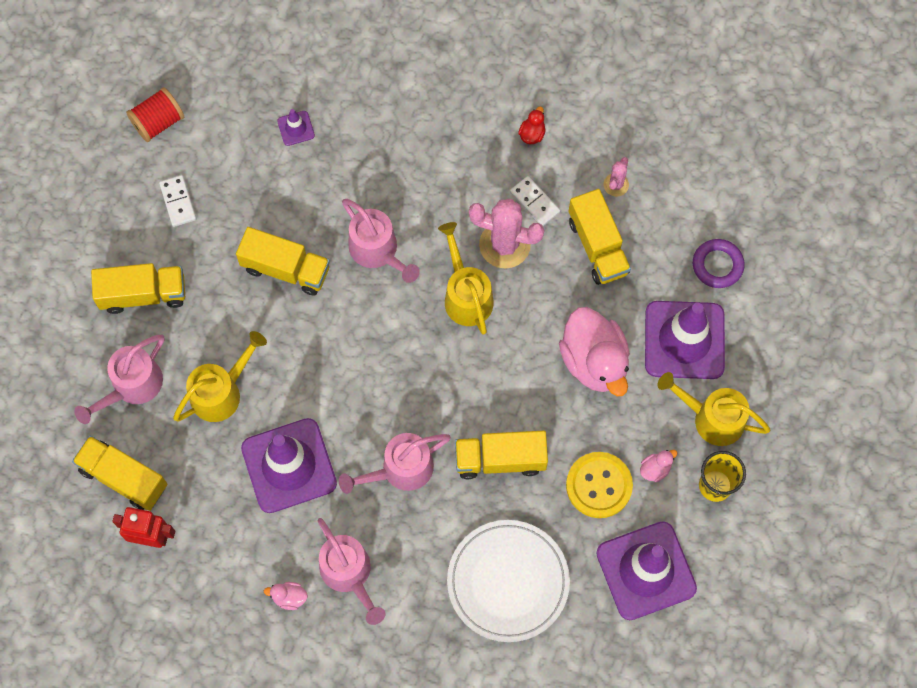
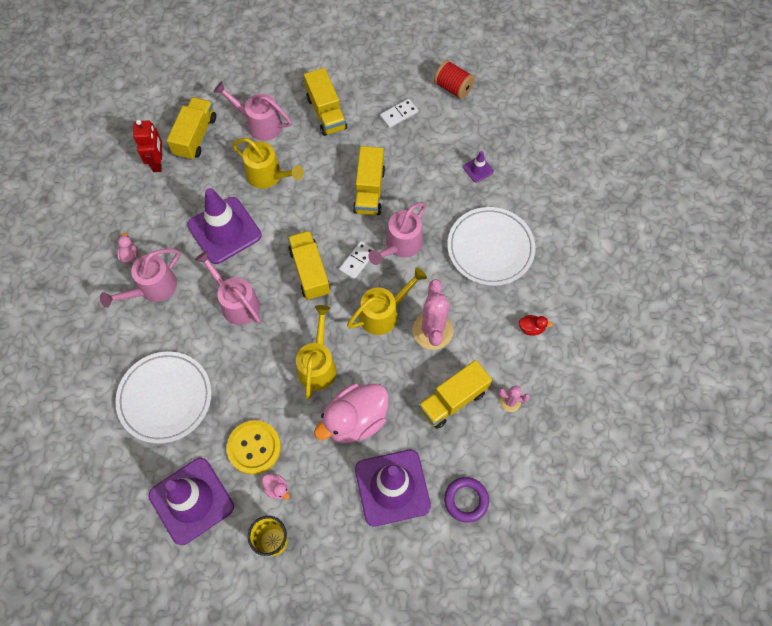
camera: 75 degrees right, 5 degrees down
(413, 147) = (490, 248): none -> white plate
(500, 459) = (259, 369): yellow truck -> yellow truck (310, 271)
(534, 202) = (474, 344): white domino -> white domino (357, 261)
(711, 418) = (330, 525): yellow watering can -> yellow watering can (318, 364)

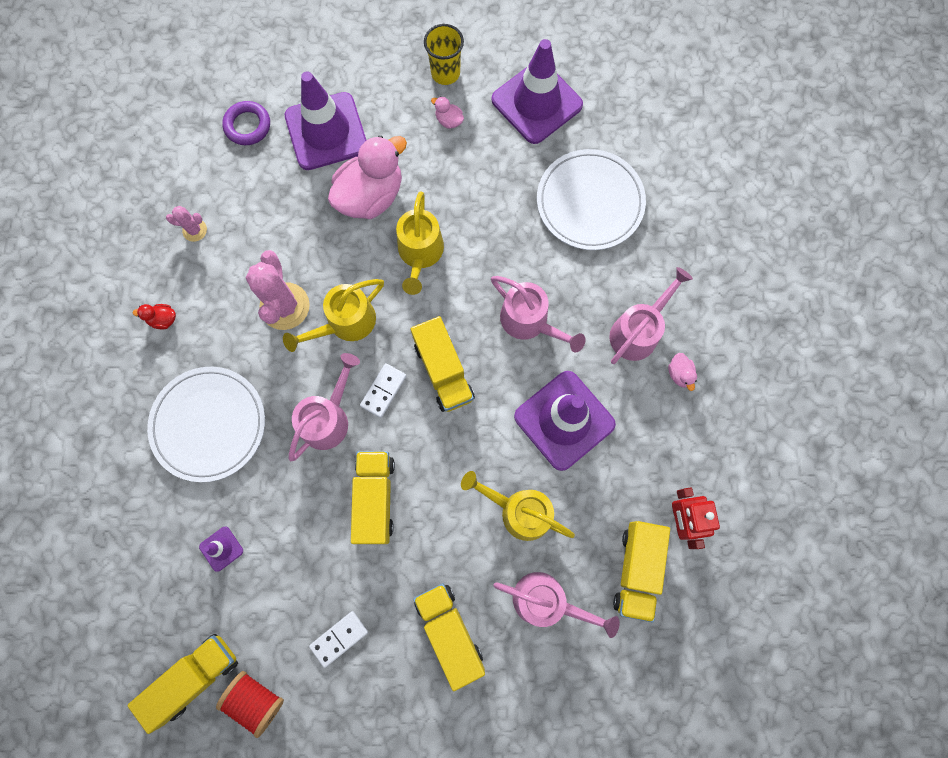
camera: 175 degrees right, 10 degrees up
(254, 447) = (480, 159): yellow button -> none
(452, 400) = (261, 227): yellow truck -> yellow truck (195, 676)

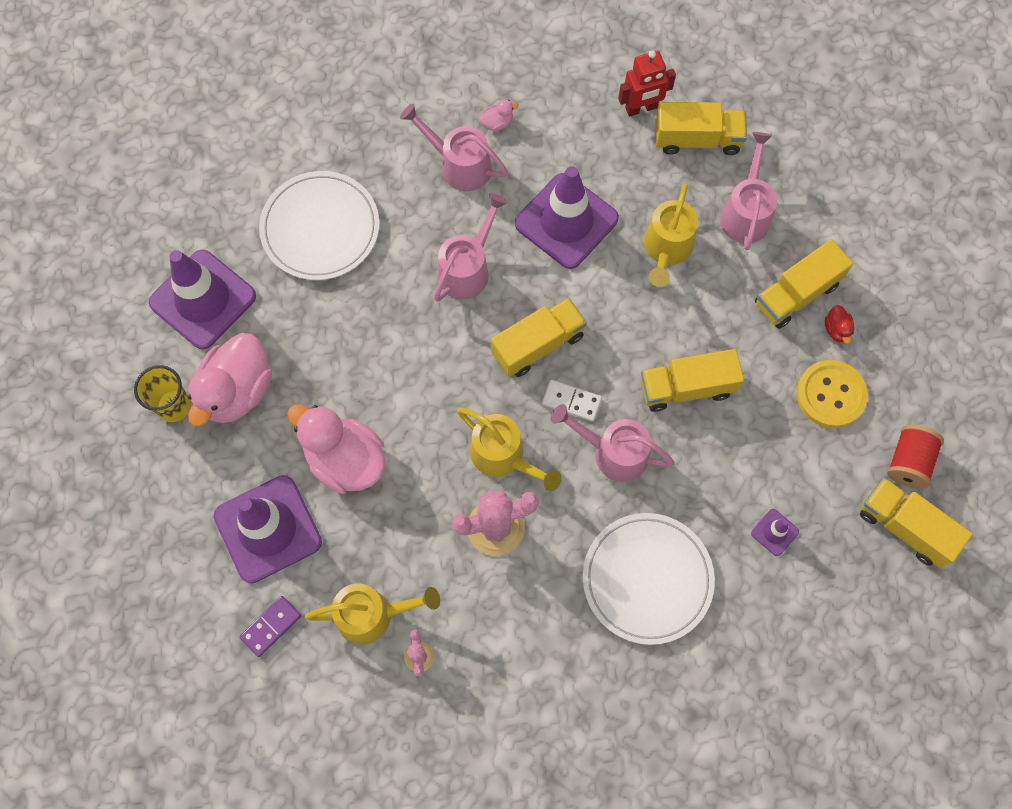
camera: 100 degrees left, 5 degrees down
(163, 319) = (536, 664): red duck -> red duck (836, 330)
(247, 126) = (271, 626): purple ring -> purple domino
(339, 638) = (830, 395): white domino -> yellow button
(420, 254) = (409, 392): yellow watering can -> yellow watering can (373, 614)
(449, 121) = (237, 391): pink duck -> pink duck, size x2.45

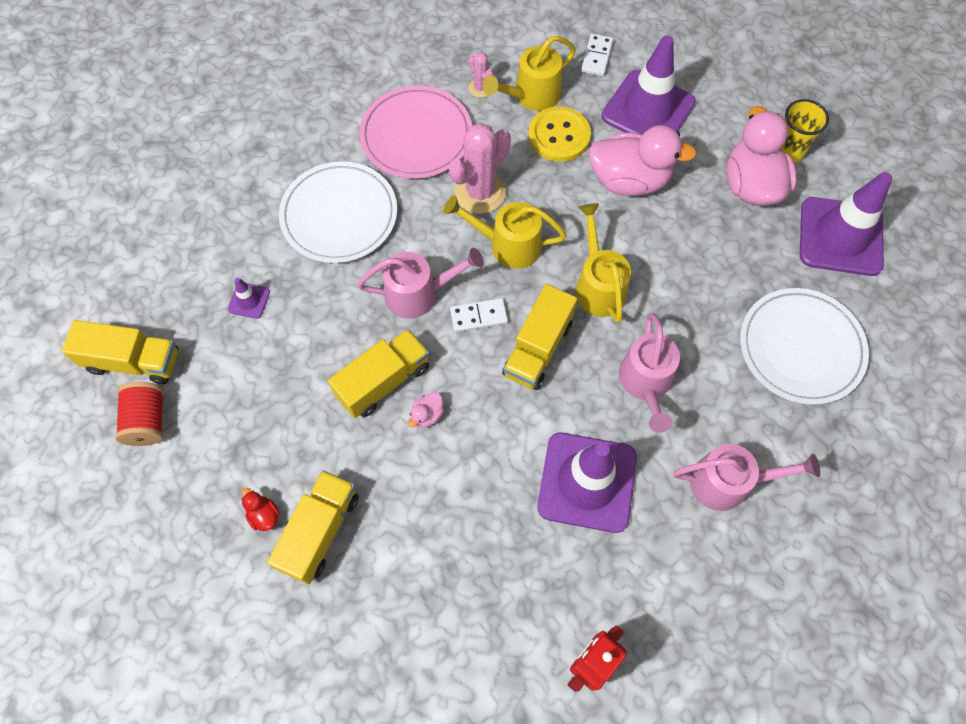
camera: 150 degrees right, 5 degrees down
(271, 626) = (596, 56): purple domino -> white domino
(497, 123) = (725, 552): pink duck -> pink duck (427, 415)
(521, 632) = (416, 136): none -> pink plate
(666, 250) = (472, 507): yellow watering can -> yellow watering can (597, 285)
(697, 139) = (509, 658): yellow truck -> none
(745, 212) = (413, 597): pink watering can -> none
(830, 395) = (245, 445): yellow button -> yellow button (559, 136)

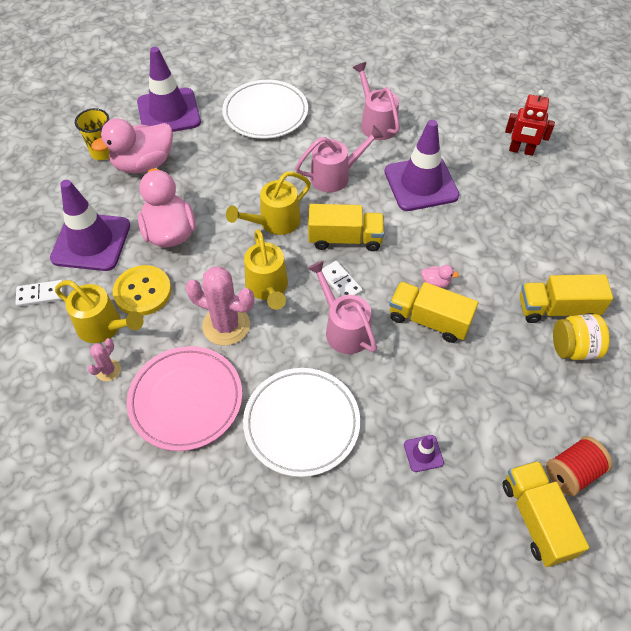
camera: 115 degrees left, 10 degrees down
(264, 515) = (573, 348): red duck -> yellow jar

